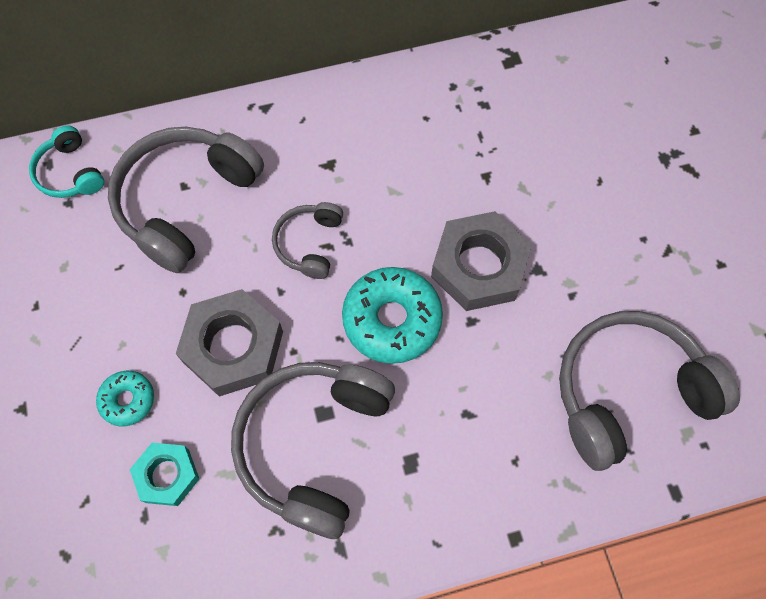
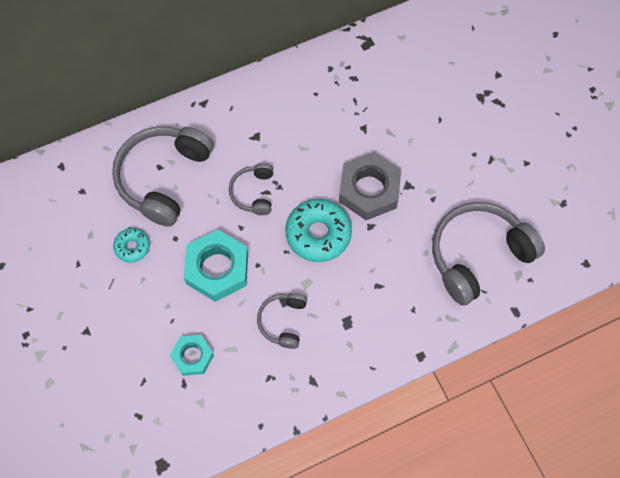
camera: 10 degrees left, 0 degrees up
(70, 173) = (78, 170): turquoise headphones -> none
(128, 400) = (155, 314): turquoise donut -> turquoise donut (132, 247)
(233, 347) = (217, 268): grey nut -> turquoise nut
(313, 445) = (283, 321): grey headphones -> grey headphones, size x0.51

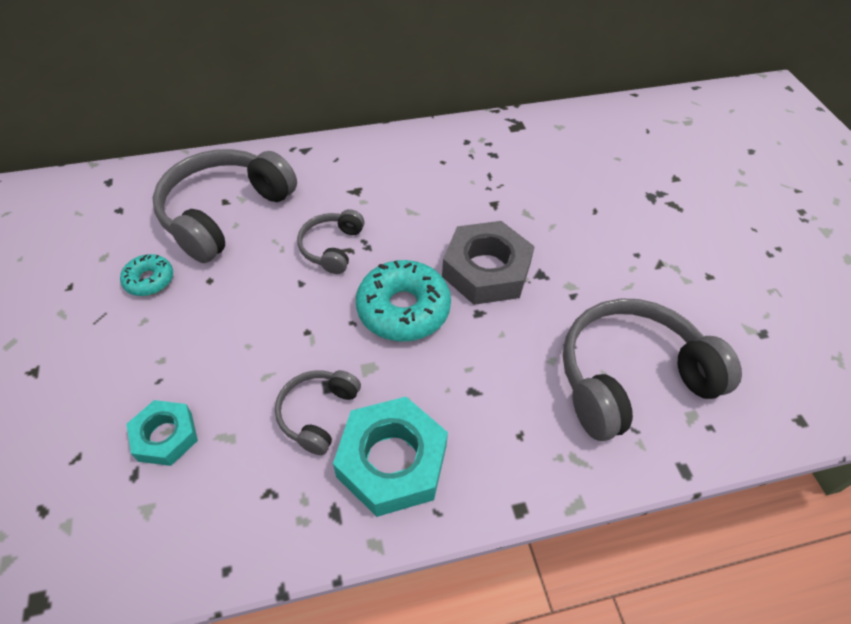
camera: 10 degrees right, 15 degrees down
(217, 268) = (250, 326): turquoise nut -> turquoise nut (392, 461)

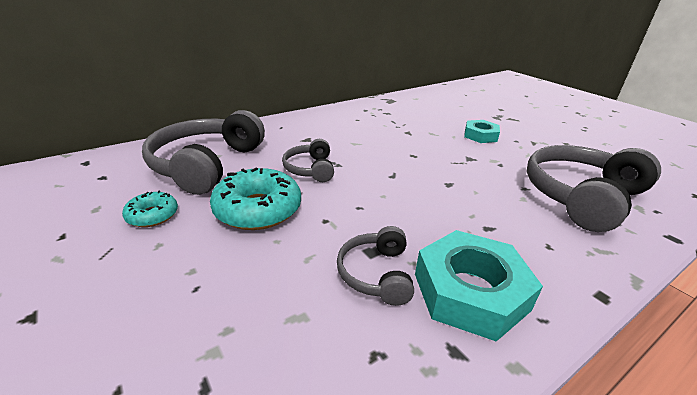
camera: 20 degrees left, 20 degrees down
(165, 436) = (227, 336): turquoise nut -> turquoise nut (480, 136)
(403, 309) = (393, 192): turquoise donut -> turquoise donut (258, 209)
(486, 270) = (433, 162): grey nut -> none

